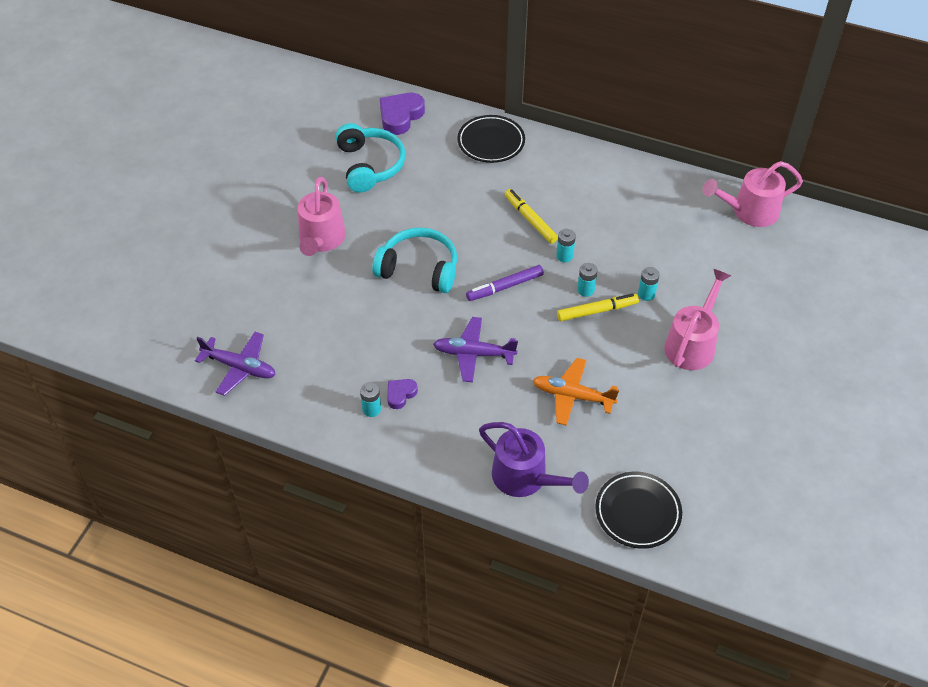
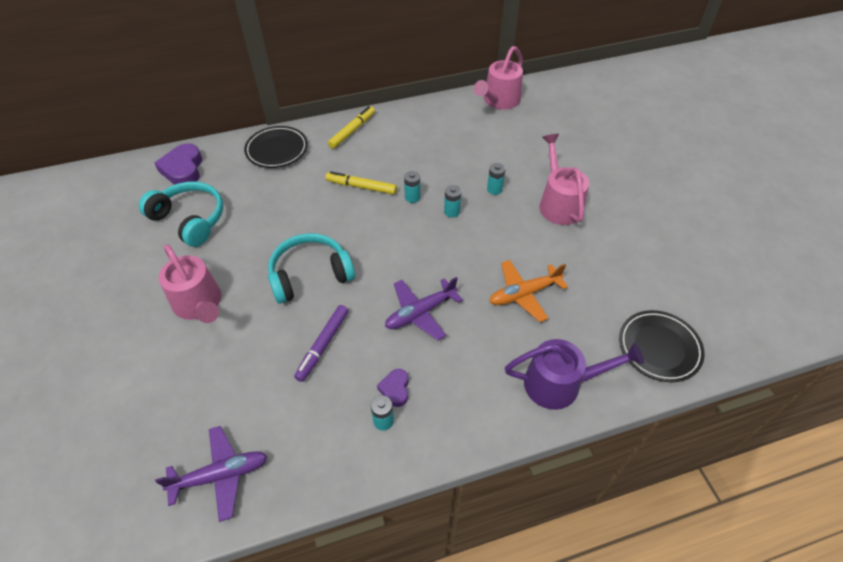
camera: 40 degrees left, 0 degrees up
(505, 287) = (392, 246): purple marker -> purple marker (323, 345)
(597, 311) = (475, 221): yellow marker -> yellow marker (352, 131)

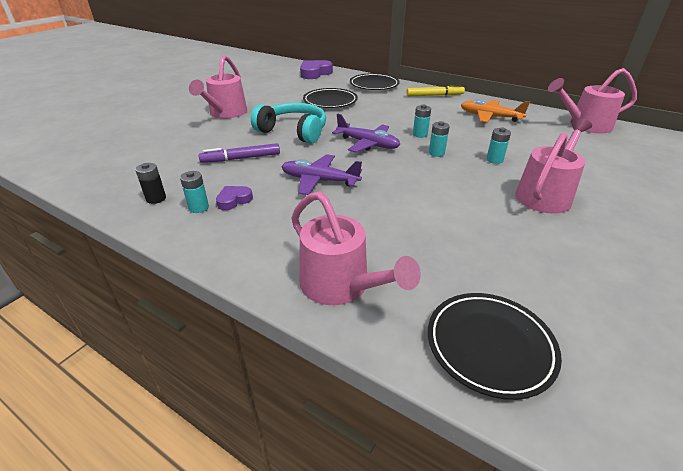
camera: 50 degrees right, 15 degrees down
(190, 219) = (283, 88): turquoise headphones -> none
(221, 475) = (102, 169): purple plane -> purple plane (368, 144)
(275, 207) = (330, 102): none -> black plate
(335, 448) = (156, 198): none -> black battery
(361, 187) = (394, 116): yellow marker -> none
(524, 294) = (413, 219): orange plane -> orange plane (489, 117)
(560, 384) = (341, 286): purple watering can -> pink watering can

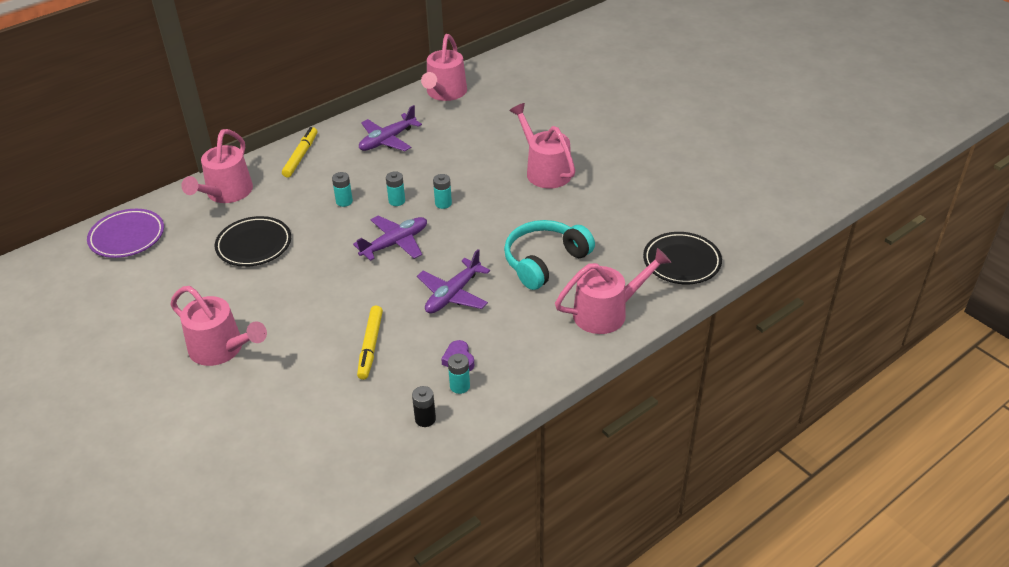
camera: 70 degrees left, 5 degrees up
(241, 158) = (370, 346): purple marker -> yellow marker
(294, 131) = (325, 293): turquoise headphones -> turquoise headphones (544, 261)
(315, 73) = (127, 237): purple heart -> purple plate
(374, 85) = (226, 193): black plate -> pink watering can
(489, 117) = (387, 140): orange plane -> purple plane
(494, 160) = (477, 174): turquoise battery -> turquoise battery (344, 201)

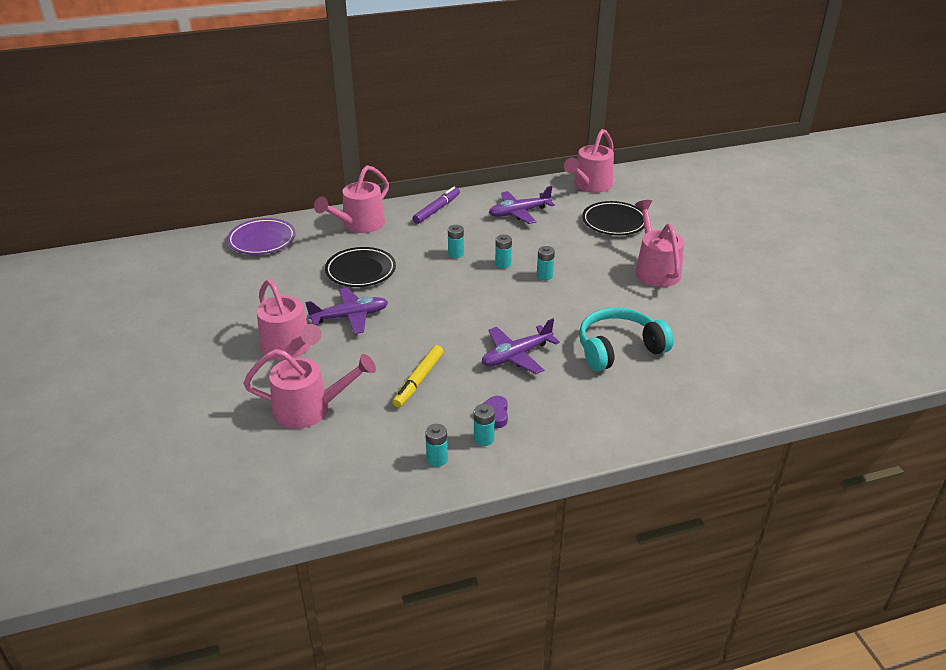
camera: 20 degrees right, 5 degrees down
(301, 156) = (437, 209): yellow marker -> purple marker
(395, 243) = (484, 299): purple plane -> purple plane (350, 317)
(425, 419) = (437, 459): black battery -> turquoise battery
(607, 312) = (662, 411): pink watering can -> pink watering can (310, 409)
(681, 262) = (761, 384): black plate -> black plate (614, 222)

